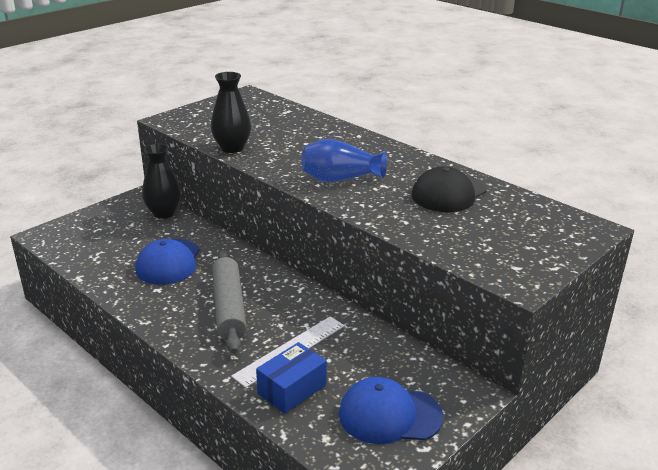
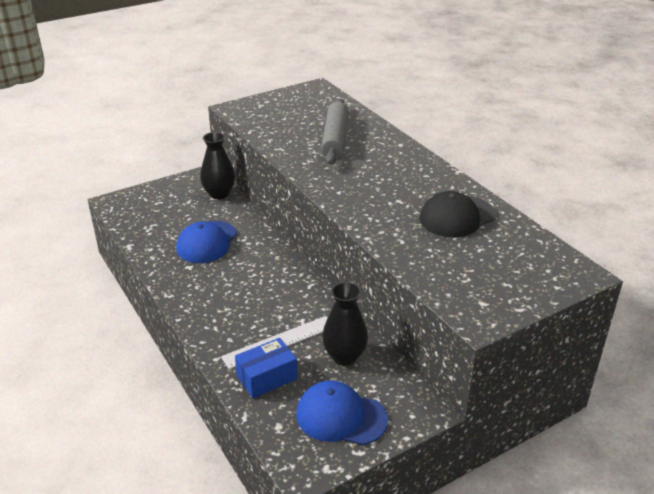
camera: 15 degrees right, 5 degrees up
(229, 307) = (242, 293): grey rolling pin -> grey rolling pin (335, 139)
(232, 148) = (278, 145): black vase -> black vase (344, 356)
(340, 179) = (361, 189): blue vase -> none

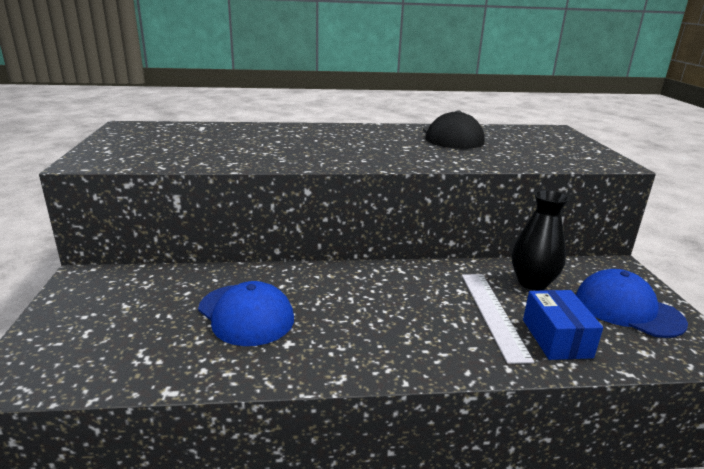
camera: 65 degrees left, 10 degrees down
(219, 194) = (145, 278): black vase -> none
(335, 139) = (253, 141): grey rolling pin -> none
(341, 416) = (628, 309): blue cap -> blue cap turned 90 degrees clockwise

